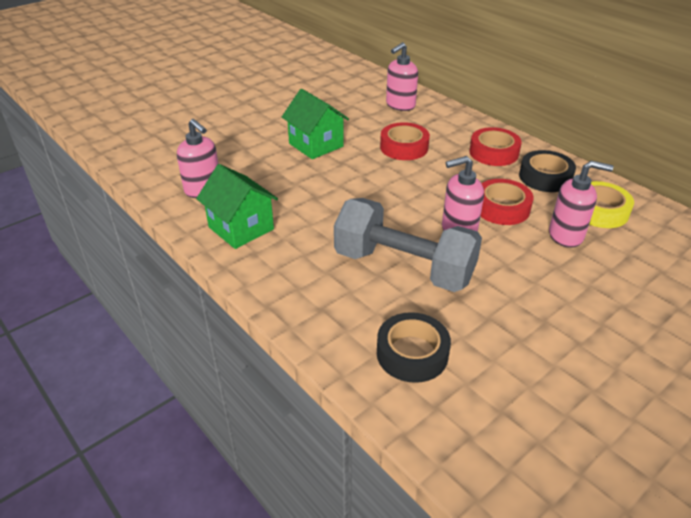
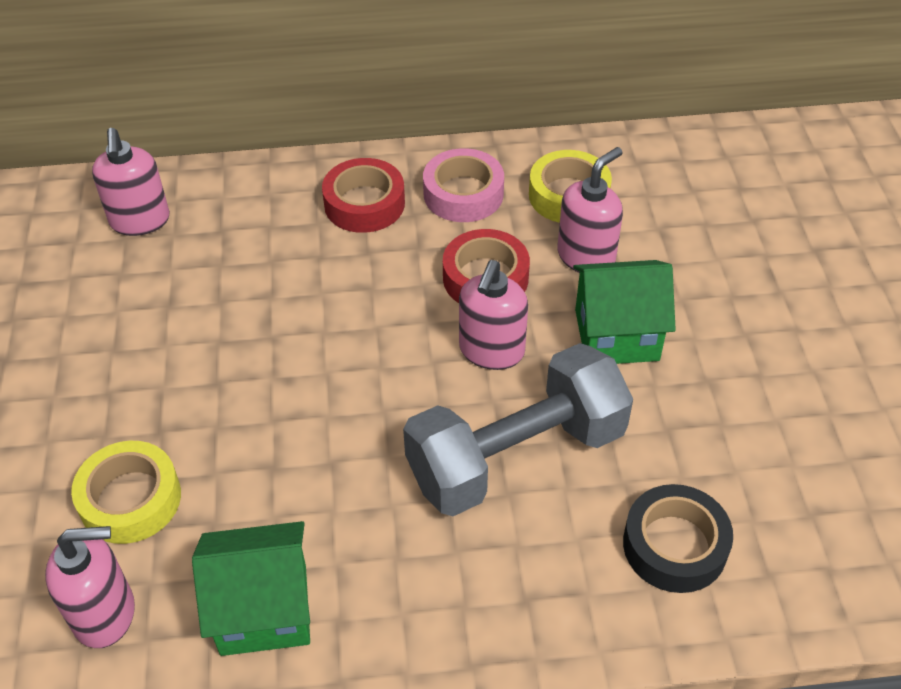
camera: 55 degrees left, 10 degrees up
(261, 169) = (130, 499): none -> yellow tape
(316, 145) = (136, 388): green house -> green house (616, 335)
(404, 147) = (254, 287): red tape -> none
(545, 177) = (463, 194): black tape -> pink tape

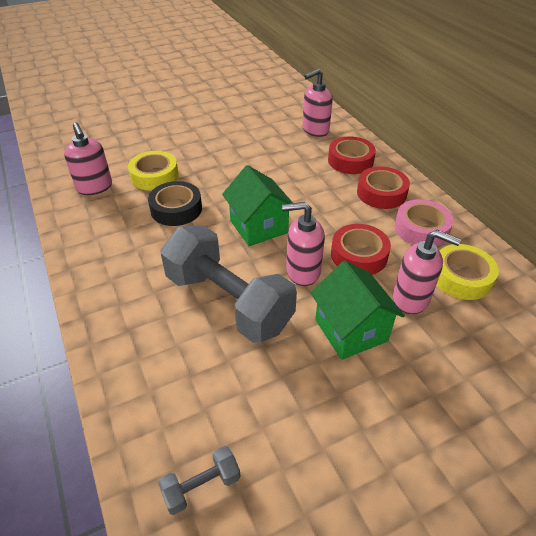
camera: 70 degrees right, 5 degrees down
(261, 208) = (350, 161): none -> red tape
(263, 609) = (104, 231): green house -> green house (258, 226)
(674, 545) = (185, 400): black tape -> black tape (176, 209)
(799, 552) = (201, 486): none -> grey dumbbell

